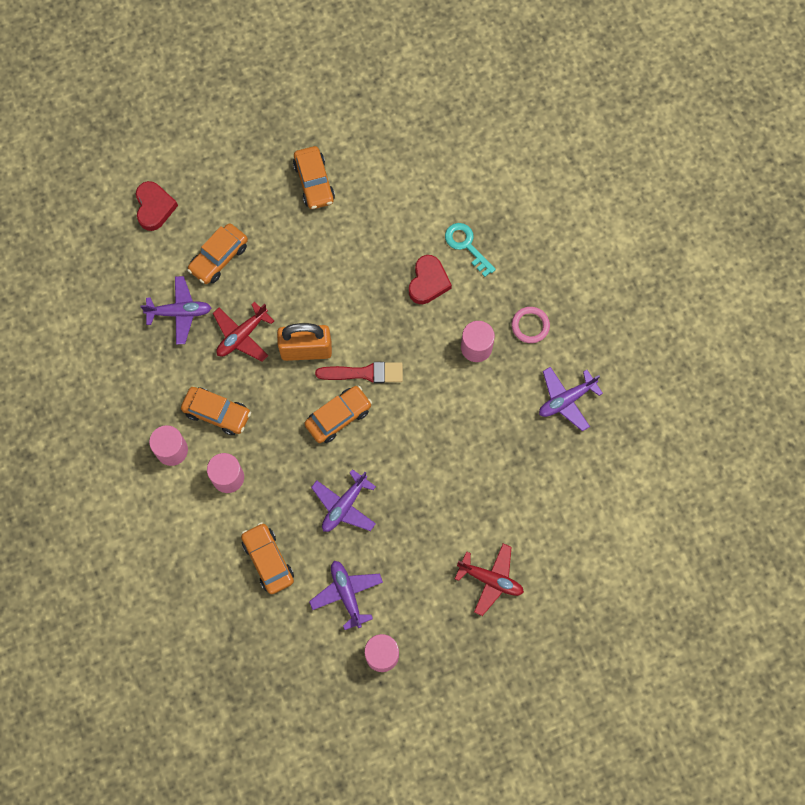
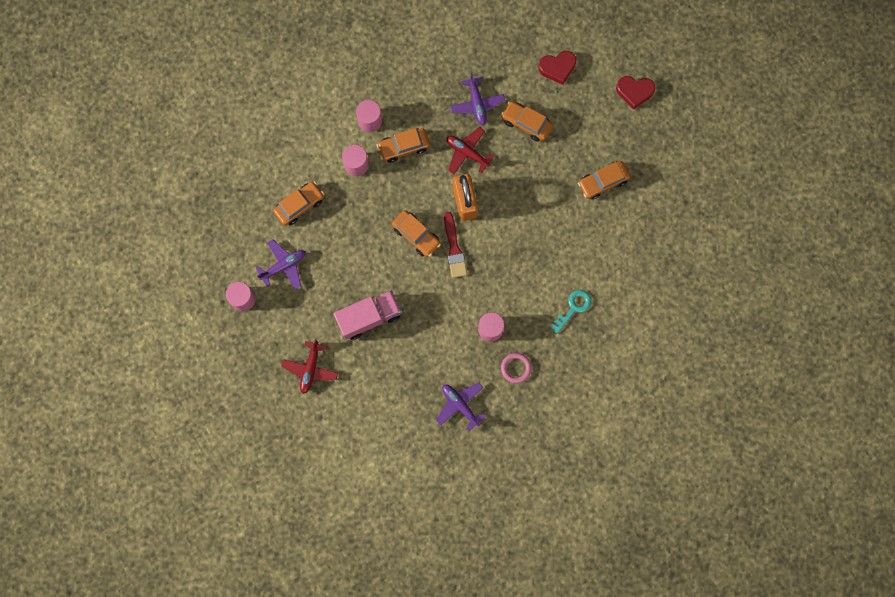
camera: 80 degrees right, 5 degrees up
(217, 413) = (403, 147): orange car -> orange car turned 60 degrees clockwise
(344, 505) = (349, 252): purple plane -> none
(428, 282) = (537, 283): red heart -> red heart (634, 92)
(435, 494) = (369, 317): none -> pink truck

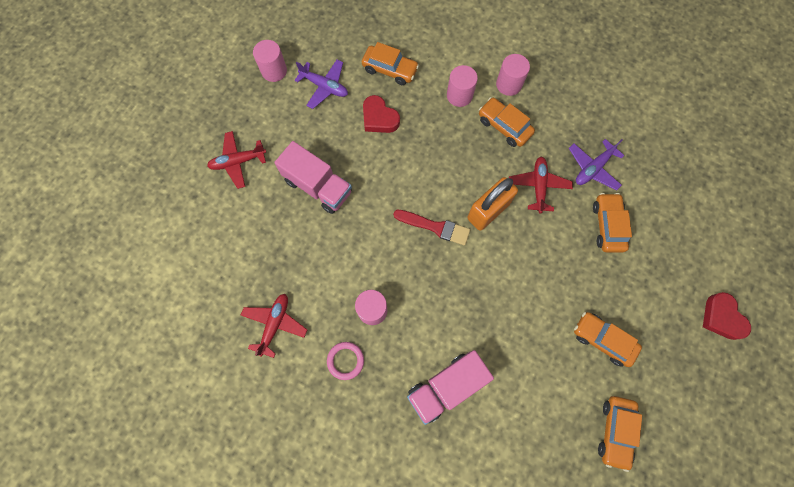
camera: 60 degrees right, 5 degrees down
(416, 235) = (425, 185): orange car -> orange car (615, 431)
(454, 248) = (435, 227): red brush -> red brush turned 120 degrees counterclockwise
(460, 405) = (275, 324): purple plane -> red plane
(557, 68) = (686, 224): red heart -> red heart (379, 118)
(573, 308) = (446, 386): turquoise key -> pink truck

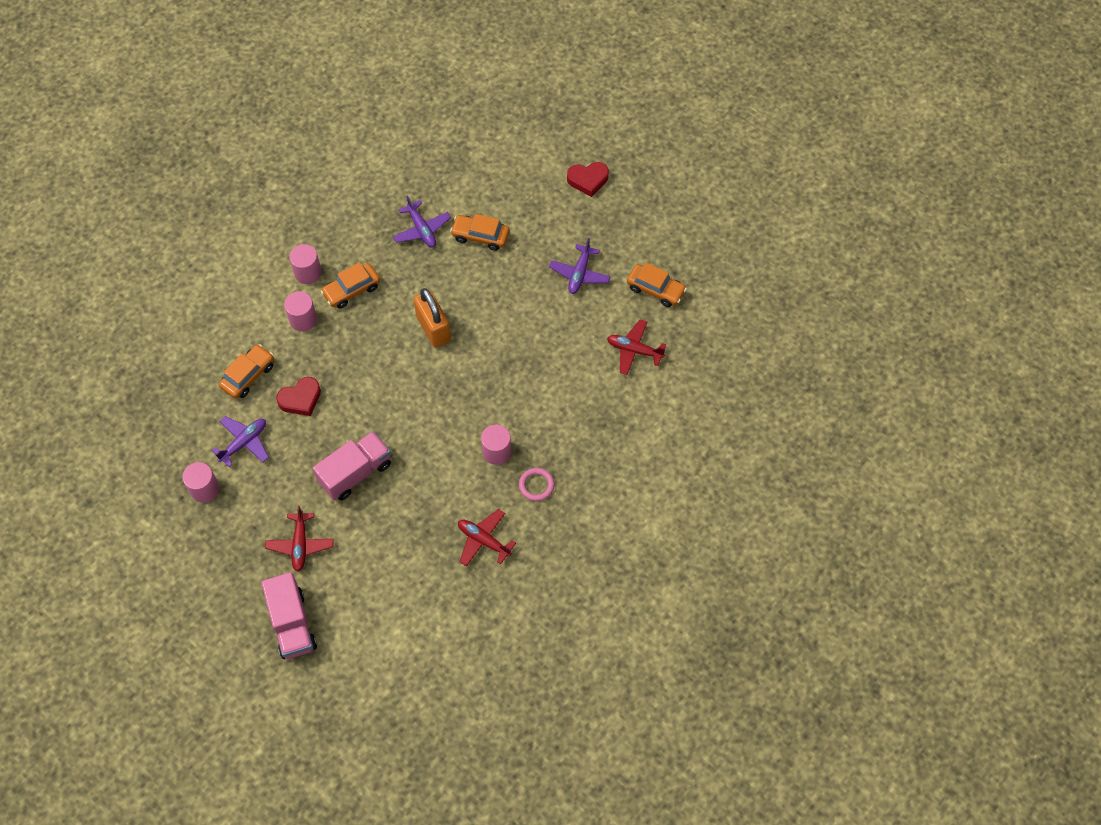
camera: 75 degrees left, 10 degrees down
(435, 227) = (434, 378): red brush -> none
(446, 386) = (583, 407): pink truck -> pink truck (292, 624)
(538, 186) = (423, 279): red plane -> red plane (634, 350)
(602, 340) = (579, 274): orange car -> purple plane

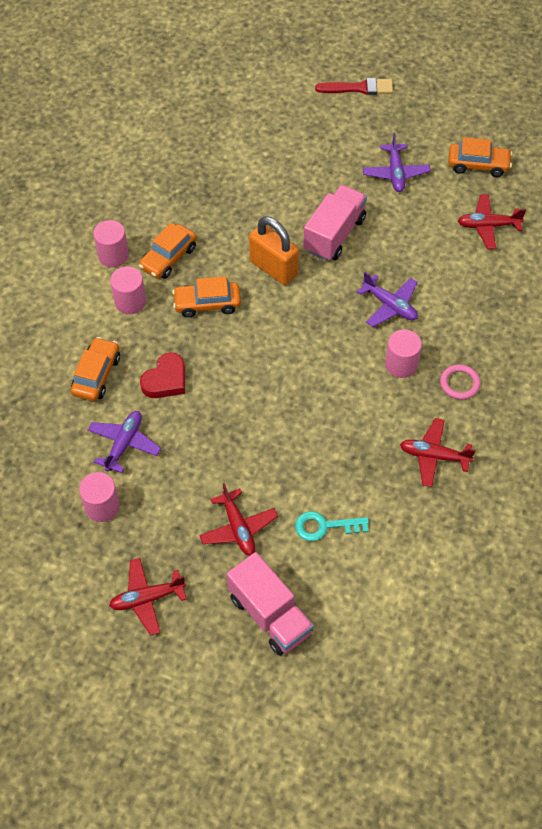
camera: 20 degrees left, 5 degrees down
(206, 576) = (147, 598): none -> red plane
(355, 473) = (262, 434): pink truck -> pink truck (334, 235)
(368, 568) = (324, 526): none -> turquoise key
(422, 229) = (214, 180): purple plane -> purple plane (390, 305)
(480, 236) = (277, 168): orange car -> orange car (207, 304)
(588, 180) = (358, 88): red heart -> red brush

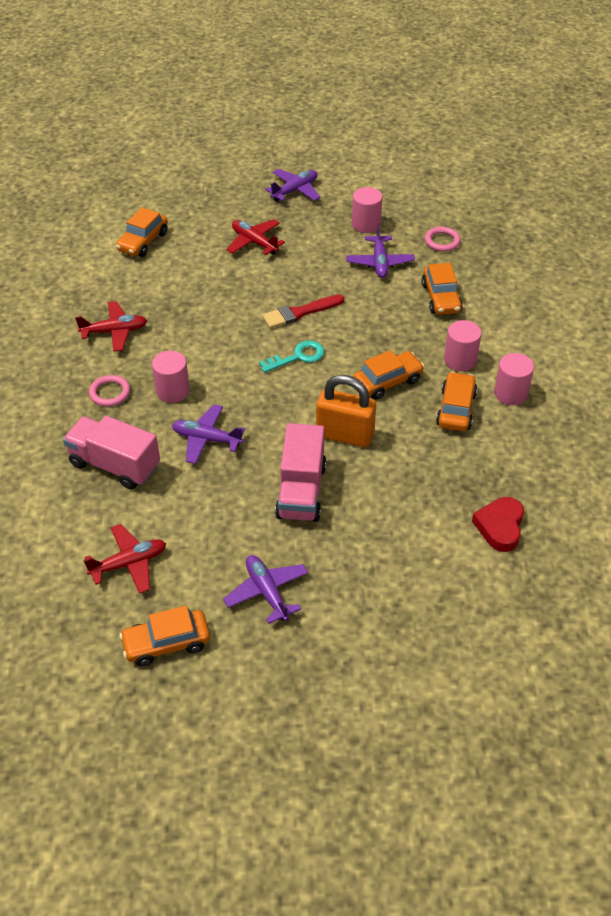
camera: 155 degrees right, 10 degrees down
(41, 448) = (442, 241): none -> pink ring
(147, 598) = (295, 190): red plane -> purple plane
(165, 380) = (380, 312): red heart -> red heart (500, 527)
(270, 615) = (202, 207): pink truck -> pink truck (115, 465)
(324, 526) = (187, 262): turquoise key -> turquoise key (298, 357)
(358, 88) = (377, 705): red brush -> red brush (300, 312)
(362, 580) = (143, 242): none -> orange car

